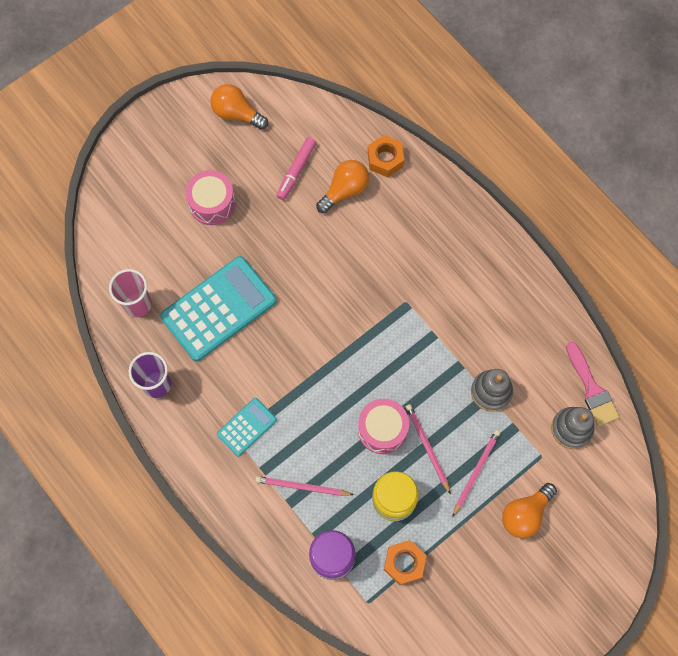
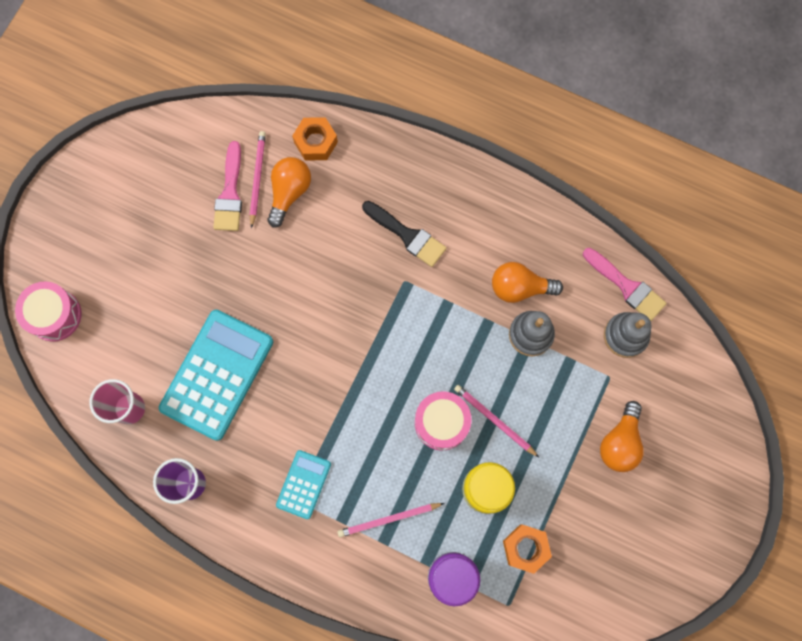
camera: 25 degrees left, 5 degrees up
(212, 203) = (158, 267): pink drum -> pink drum (54, 315)
(236, 113) = (139, 160): orange light bulb -> orange light bulb (519, 287)
(296, 170) = (230, 193): pink marker -> pink brush
(425, 266) = (407, 235): none -> black brush
(476, 471) = (553, 422): pink pencil -> pink pencil (257, 178)

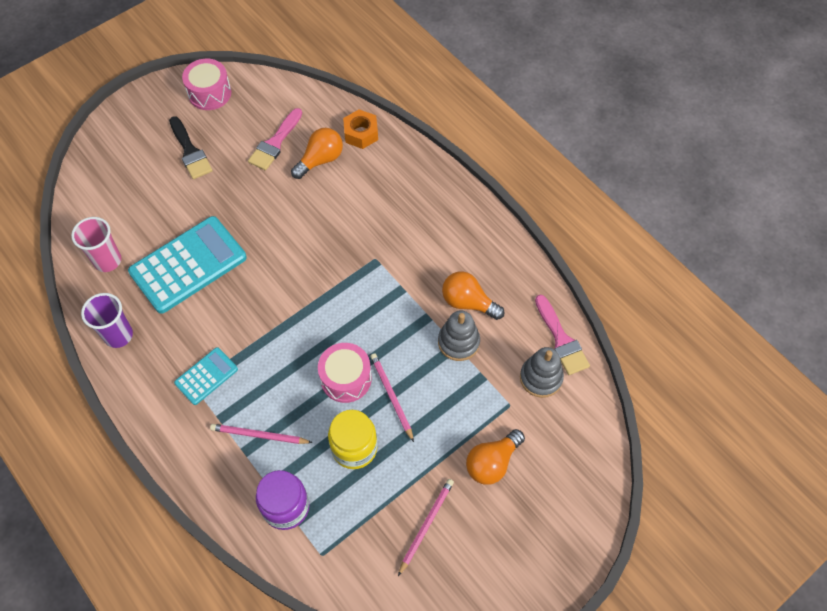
camera: 25 degrees right, 15 degrees down
(54, 315) = (95, 173): pink drum -> pink drum (209, 93)
(257, 178) = (302, 141): pink pencil -> pink pencil (426, 525)
(407, 235) = (396, 226): black brush -> black brush (190, 151)
(525, 548) = (362, 513): orange nut -> none

